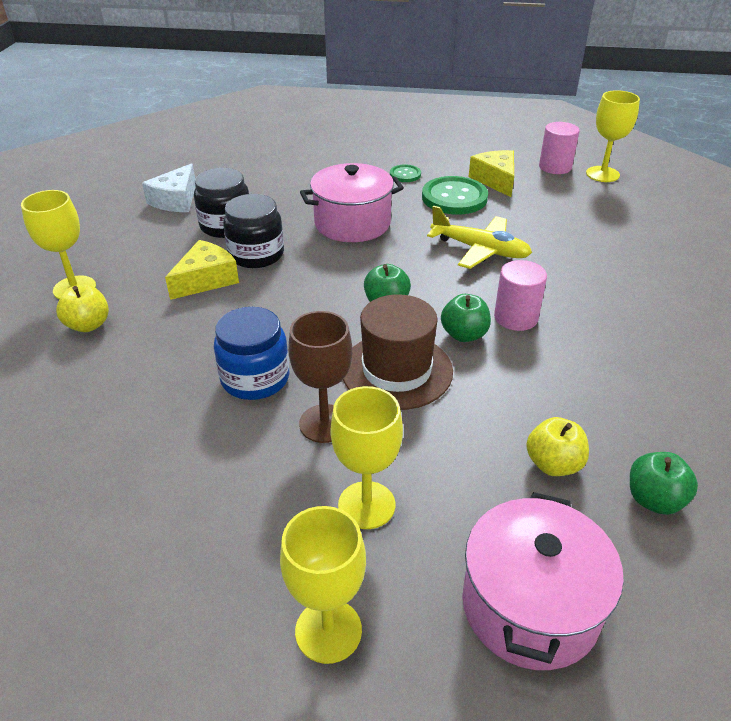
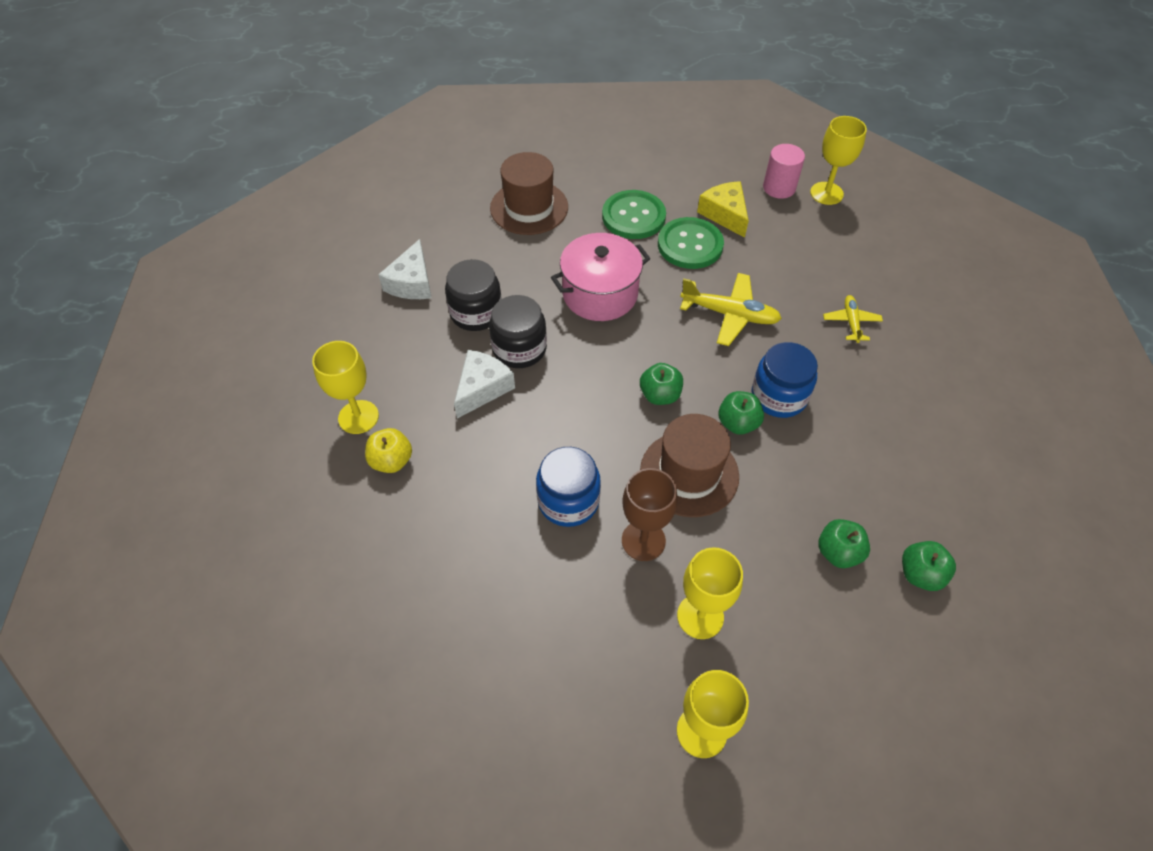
camera: 10 degrees left, 15 degrees up
(206, 279) = (482, 388): yellow cheese -> white cheese
(308, 161) = (529, 207): none -> brown hat
(405, 174) = (633, 216): green button -> green button, size x1.98
(516, 317) = (779, 396): pink cylinder -> blue jar
(530, 606) = (843, 684): pink pot -> none
(553, 464) = (838, 552): yellow apple -> green apple
(609, 267) = (851, 322): none -> yellow plane

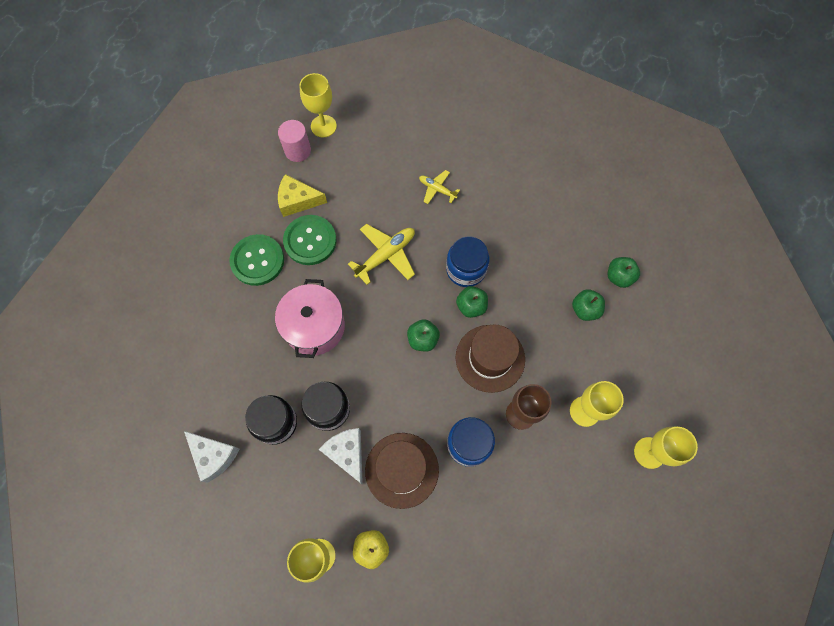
camera: 60 degrees left, 15 degrees up
(529, 207) = (196, 328): brown hat -> brown hat (402, 470)

